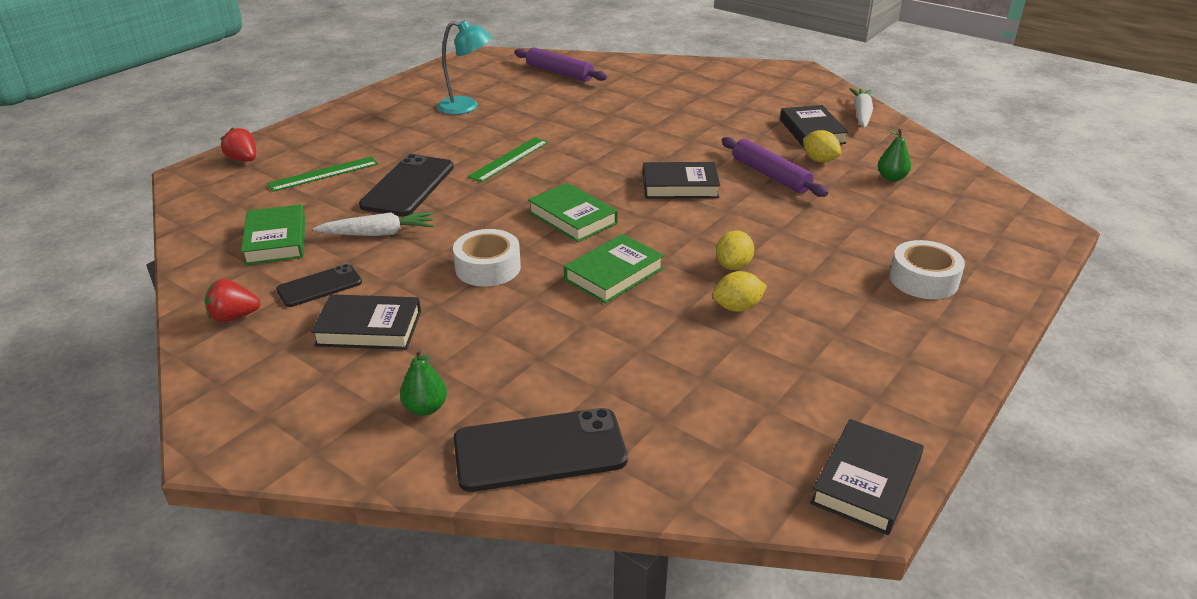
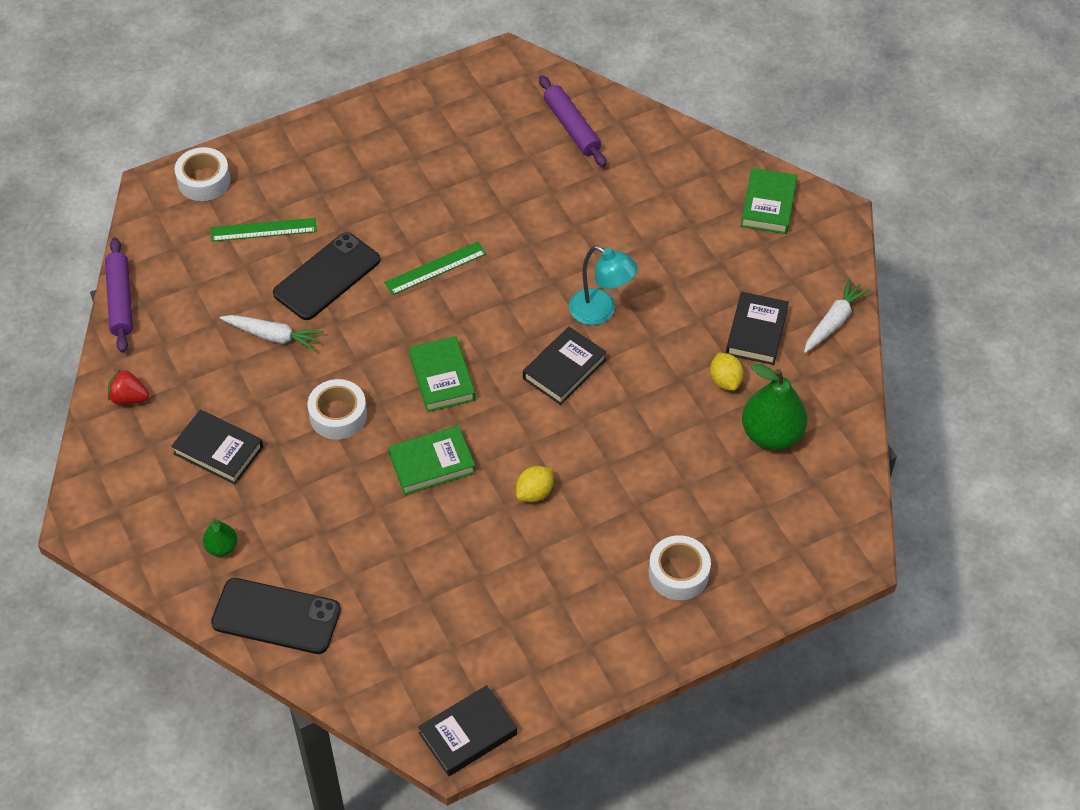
camera: 25 degrees right, 20 degrees up
(243, 160) = (204, 181): red strawberry -> white tape
(276, 240) = (190, 313): green book -> green book (768, 205)
(319, 286) = (202, 386): black phone -> none
(466, 107) = (442, 161): turquoise lamp -> turquoise lamp (600, 312)
(680, 186) = (564, 369): black book -> black book turned 75 degrees counterclockwise
(737, 307) = (502, 541): yellow lemon -> none
(770, 175) = (659, 386): purple rolling pin -> purple rolling pin (120, 300)
(891, 178) = (771, 434): green pear -> green pear, size x1.96

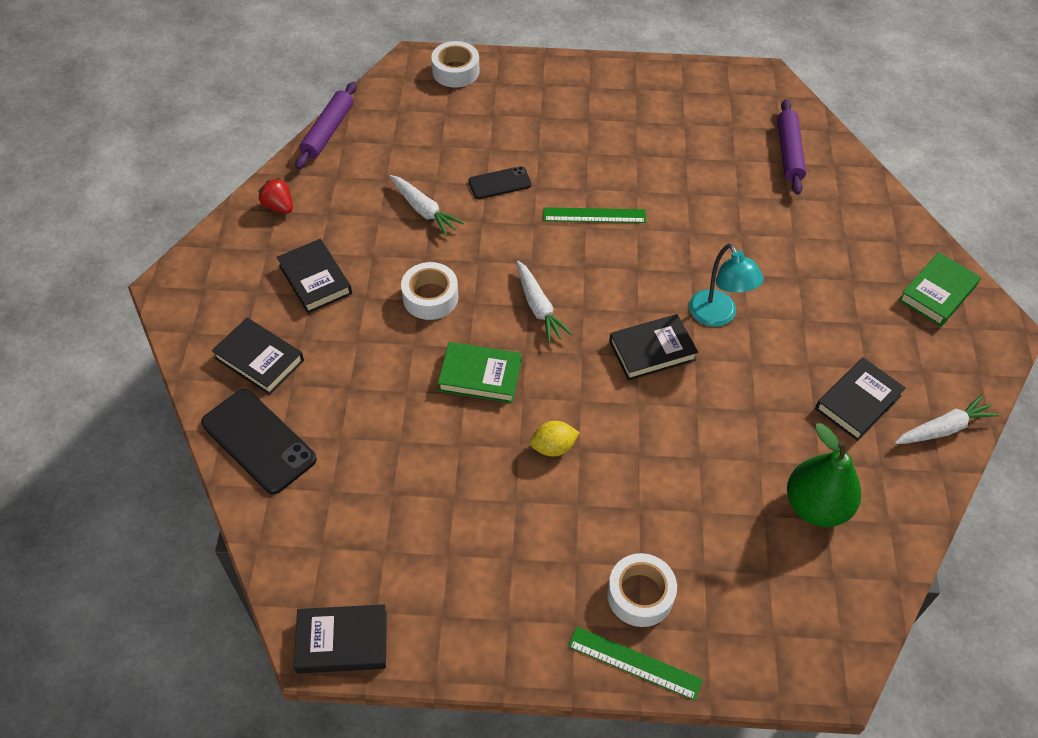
camera: 30 degrees right, 0 degrees up
(221, 547) = (259, 359): green pear -> black book
(263, 229) = (475, 126): green ruler -> green ruler (634, 662)
(327, 277) = (500, 183): black phone -> black phone, size x0.59
(442, 378) = (538, 307): green book -> white carrot
(725, 380) = (799, 433): yellow lemon -> none

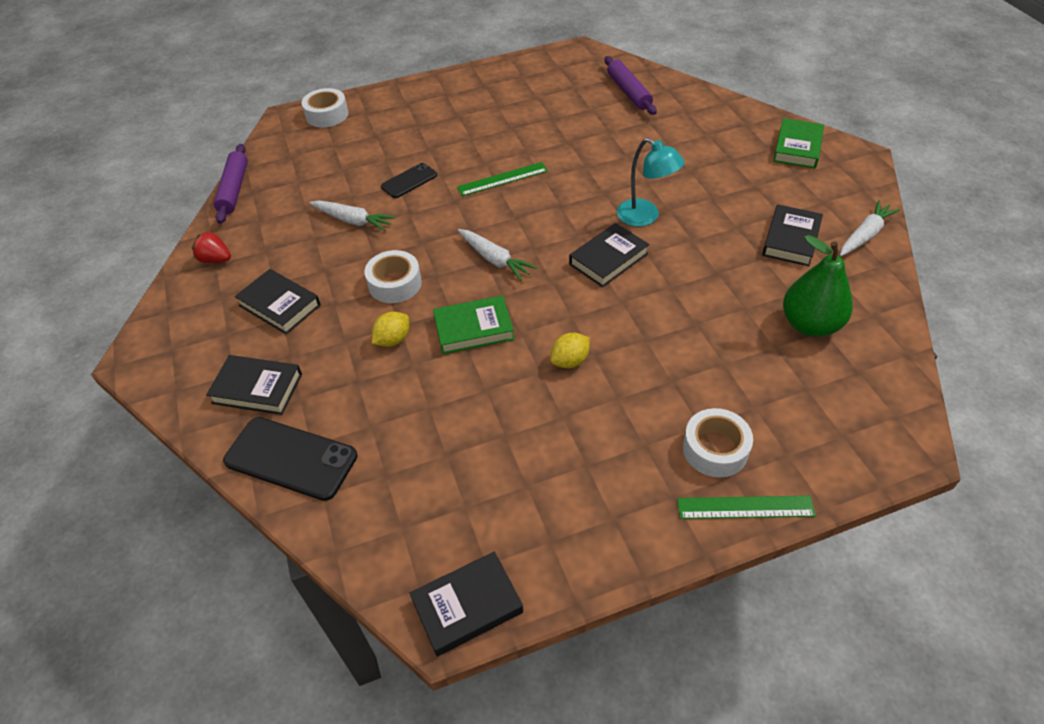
camera: 20 degrees left, 5 degrees down
(400, 358) = (393, 340): none -> yellow lemon

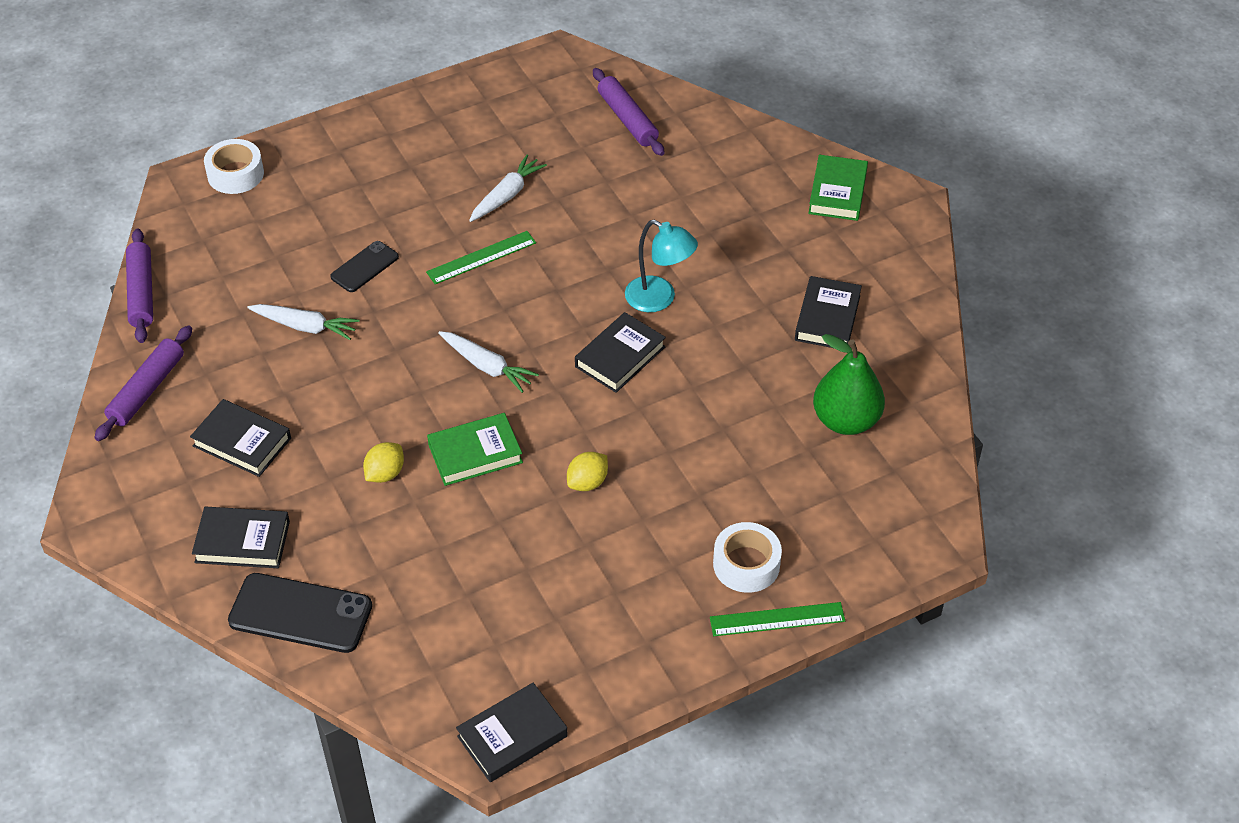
camera: 10 degrees left, 0 degrees up
(215, 259) = (147, 390): red strawberry -> purple rolling pin
(395, 284) = (374, 405): white tape -> none
(865, 235) = (910, 307): white carrot -> white carrot (507, 195)

